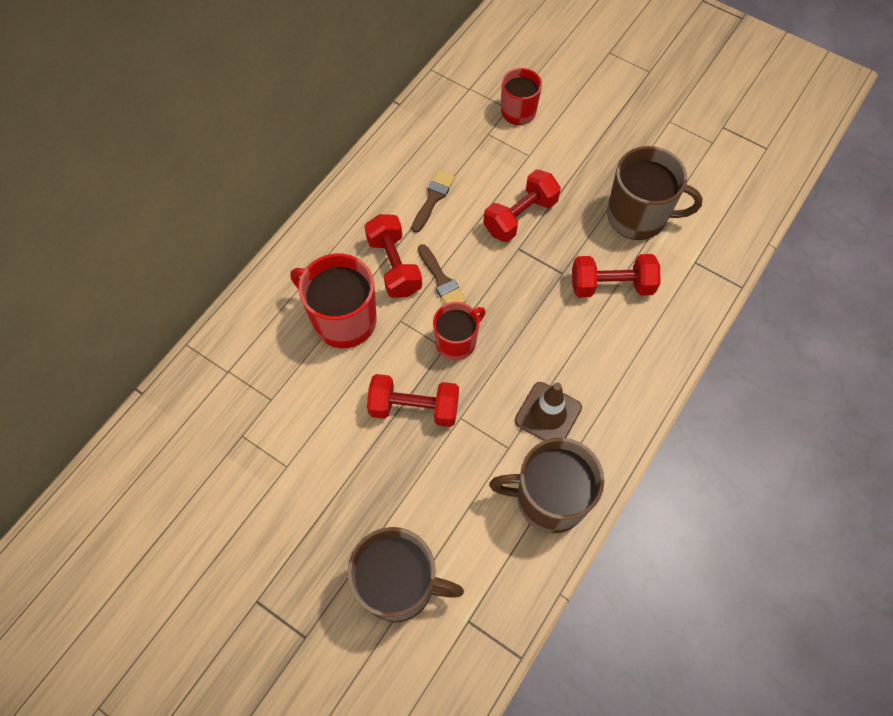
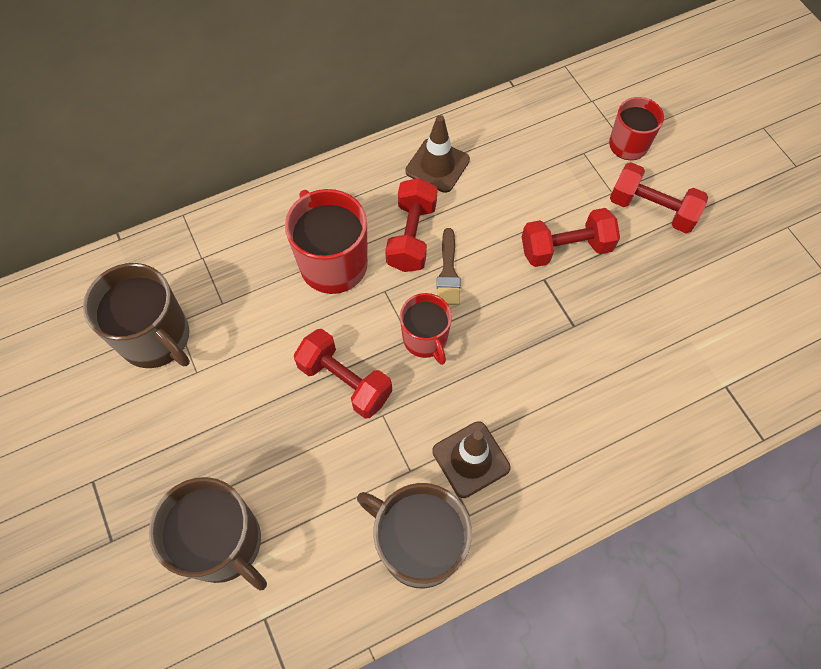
camera: 30 degrees right, 0 degrees up
(378, 198) = (437, 165): none -> brown traffic cone
(433, 198) = (489, 190): brown brush -> none
(456, 341) = (425, 339): red mug -> red mug turned 75 degrees clockwise
(611, 286) = (618, 364): red dumbbell -> red dumbbell (651, 210)
(638, 216) = (691, 308): brown mug -> brown mug (156, 338)

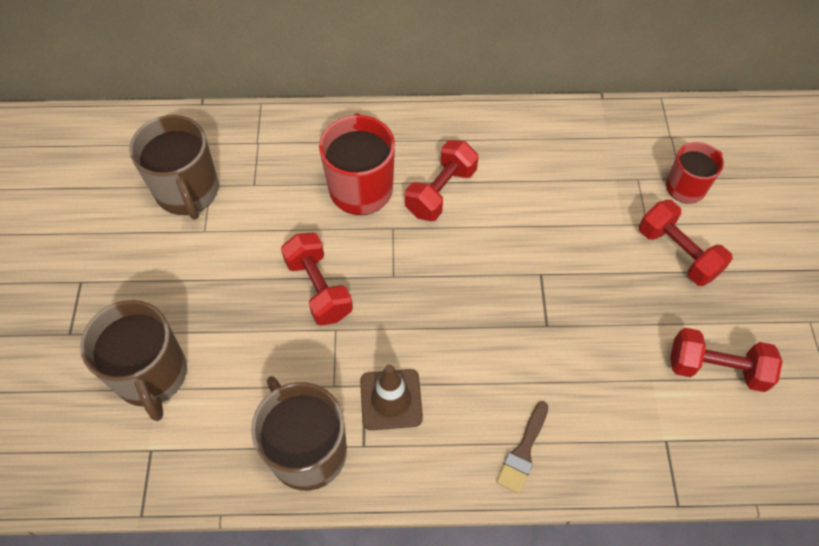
camera: 25 degrees right, 5 degrees down
(425, 339) = (406, 282): red mug -> none
(437, 165) = (495, 141): brown traffic cone -> none
(448, 272) = (456, 234): brown brush -> brown brush (523, 451)
(565, 248) = (575, 255): red dumbbell -> red dumbbell (716, 368)

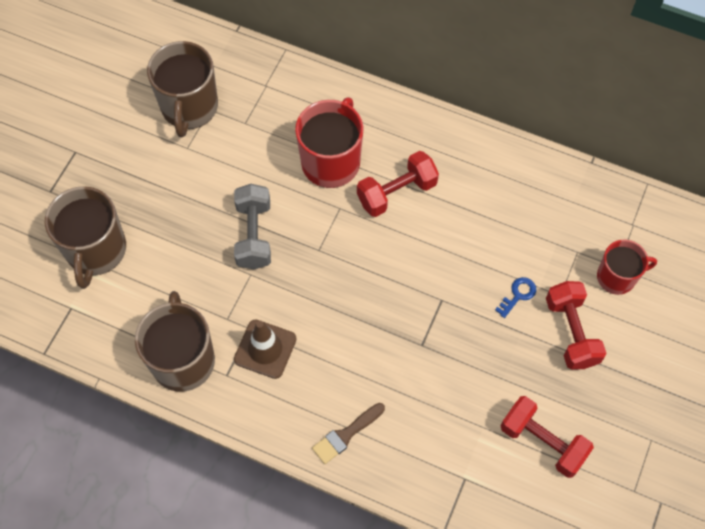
camera: 25 degrees right, 5 degrees up
(318, 288) = (254, 235): red dumbbell -> grey dumbbell
(609, 239) = (518, 295): none -> blue key

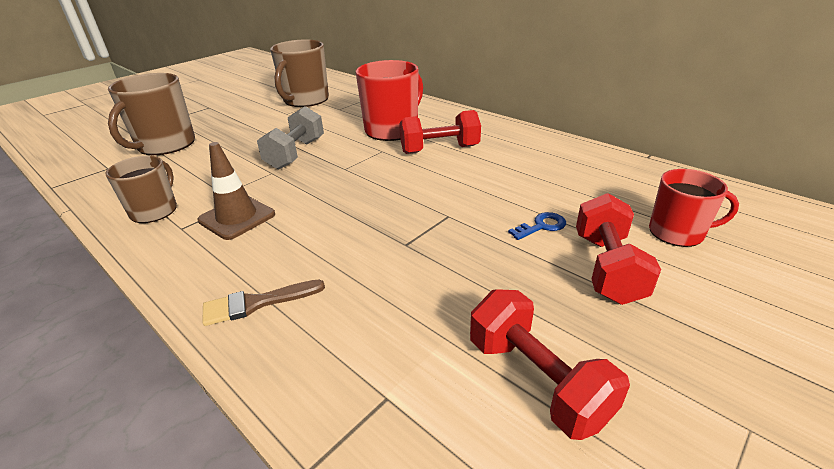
camera: 20 degrees right, 30 degrees down
(183, 359) = (155, 210): brown mug -> brown mug, size x0.63

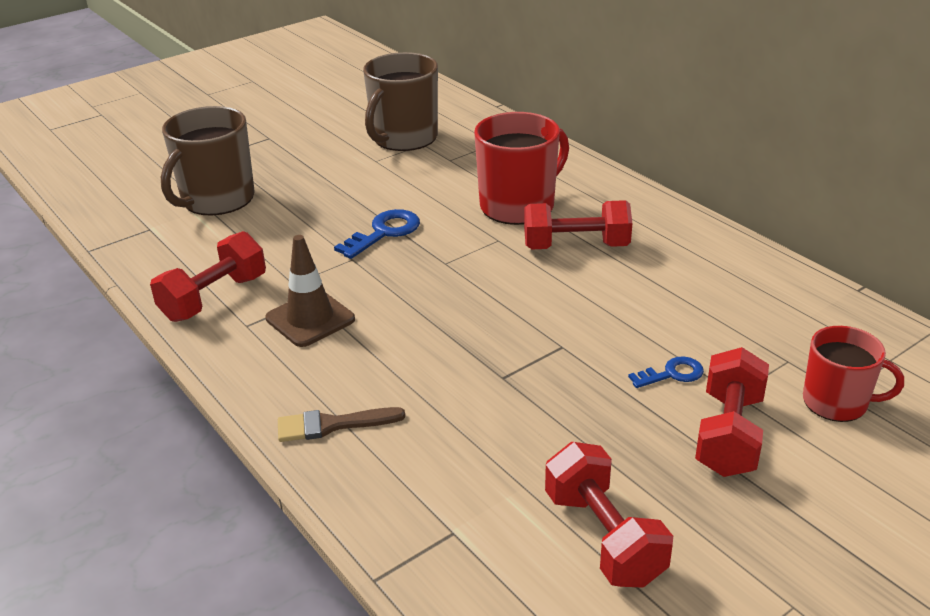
camera: 10 degrees right, 0 degrees up
(155, 210) = (214, 298): brown mug -> red dumbbell
(295, 154) = (384, 232): grey dumbbell -> blue key

